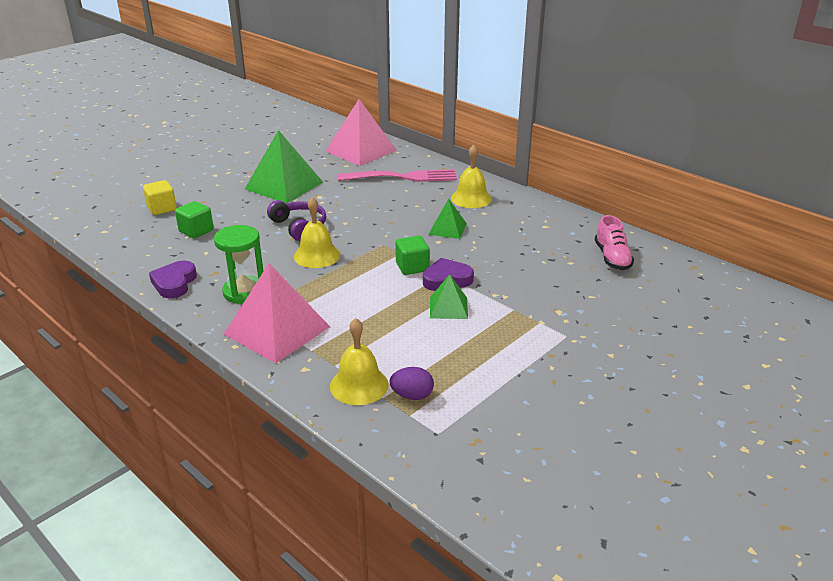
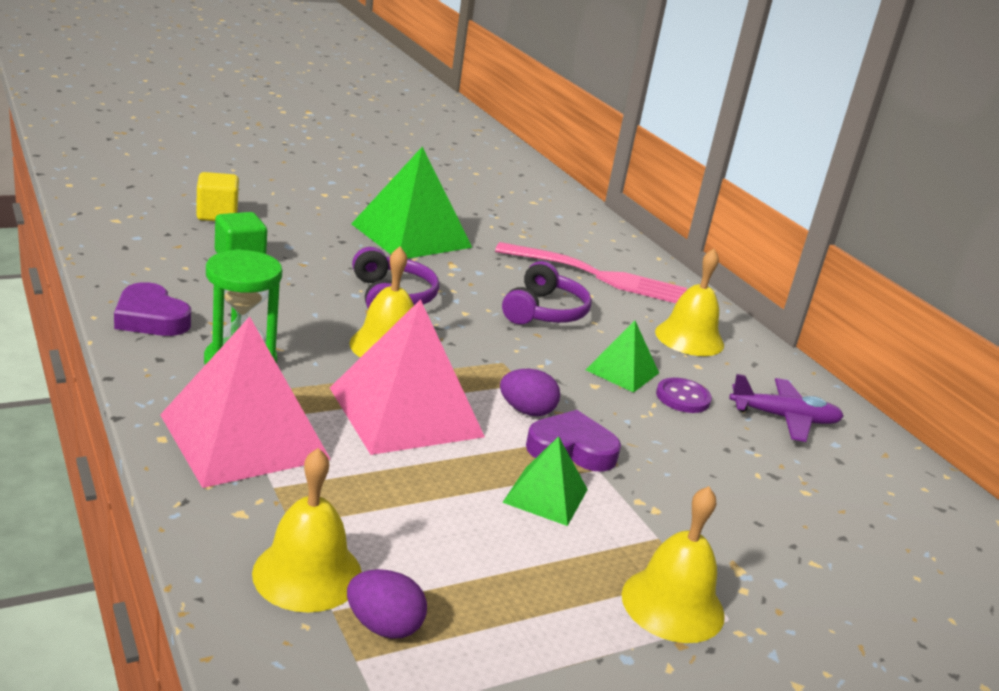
camera: 15 degrees right, 5 degrees down
(174, 283) = (151, 318): purple heart -> purple heart turned 75 degrees counterclockwise
(361, 150) = (558, 222): pink pyramid -> pink pyramid (405, 411)
(386, 208) = (544, 311): none -> purple headphones
(412, 267) = (526, 411): green cube -> purple egg
(486, 233) = (683, 397): none -> purple button
(537, 338) = (672, 604): none -> yellow bell
(541, 227) = (784, 418): none -> purple plane
(612, 258) = (887, 509): pink shoe -> none

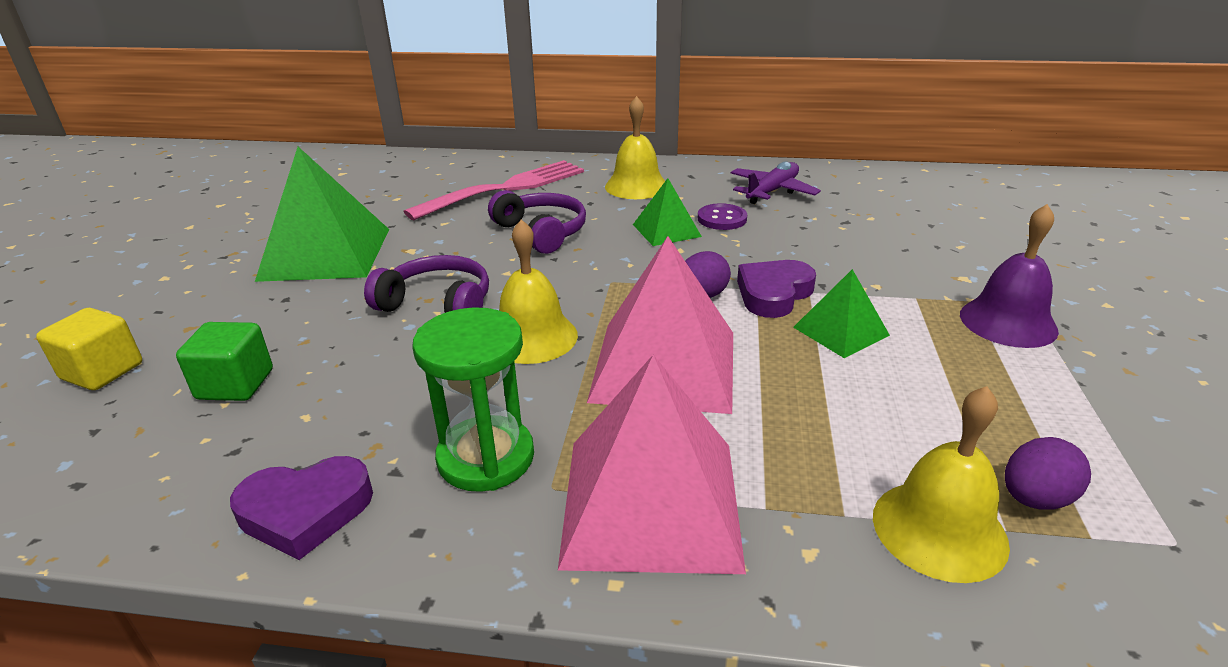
camera: 50 degrees left, 5 degrees up
(672, 604) = (1008, 322): yellow bell -> purple bell

